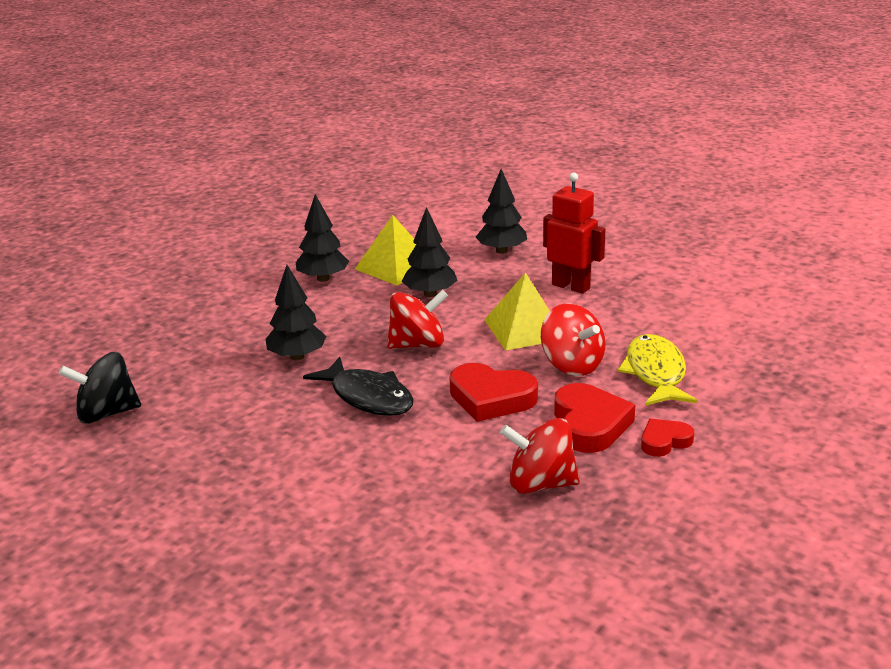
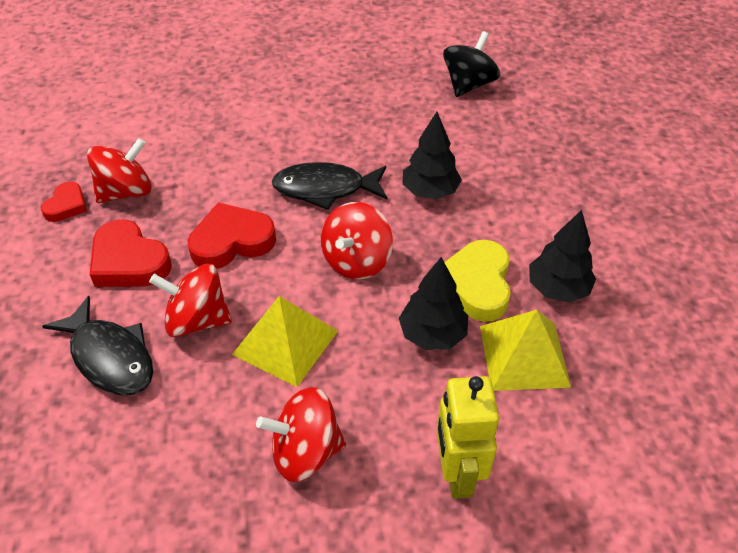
camera: 135 degrees right, 20 degrees up
(364, 300) = (476, 284): none -> yellow heart
(502, 251) = (457, 473): black tree -> yellow robot
(571, 286) = (305, 451): red robot -> red spinning top
(655, 373) = (110, 357): yellow fish -> black fish
(664, 441) = (55, 279): red heart -> red heart (66, 205)

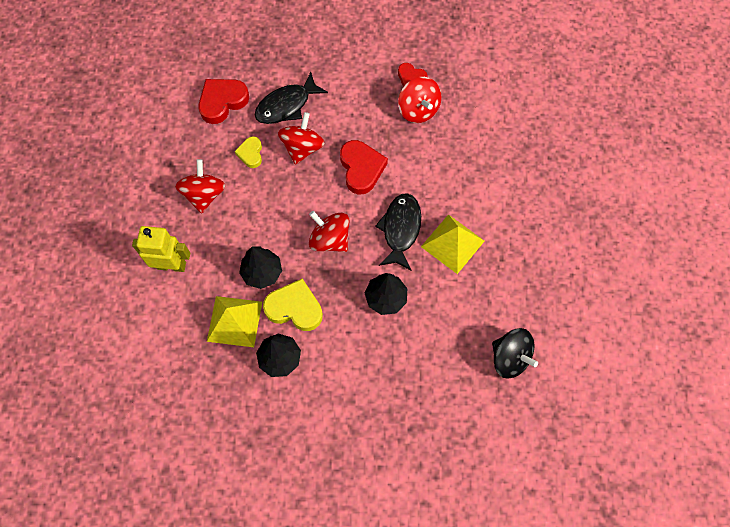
camera: 100 degrees right, 20 degrees up
(129, 261) = (355, 113): red heart -> red heart (222, 102)
(213, 393) = (251, 153): none -> yellow heart
(285, 342) = (276, 192): yellow pyramid -> yellow pyramid (452, 243)

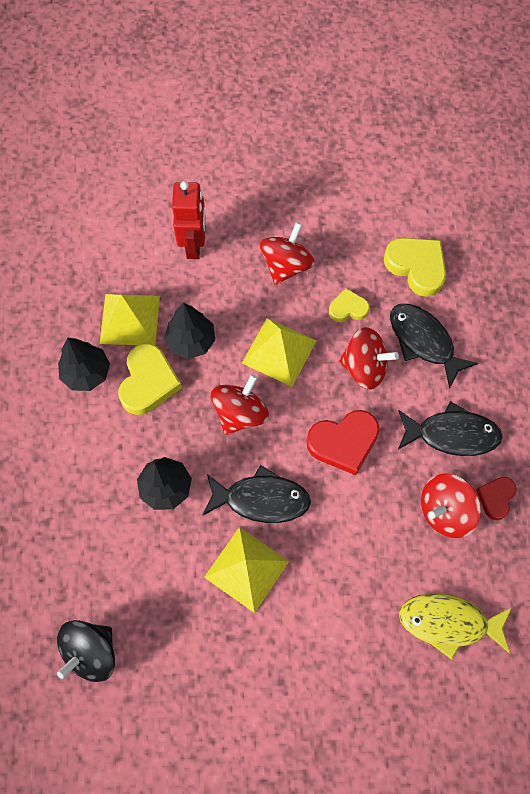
camera: 85 degrees right, 0 degrees up
(171, 265) = (194, 245): yellow robot -> red robot
(204, 194) = (286, 265): red spinning top -> red spinning top turned 60 degrees counterclockwise
(222, 102) = (416, 267): red heart -> yellow heart
(281, 207) = (279, 351): none -> yellow pyramid
(362, 97) = (452, 434): none -> black fish
(495, 118) = (448, 623): none -> yellow fish

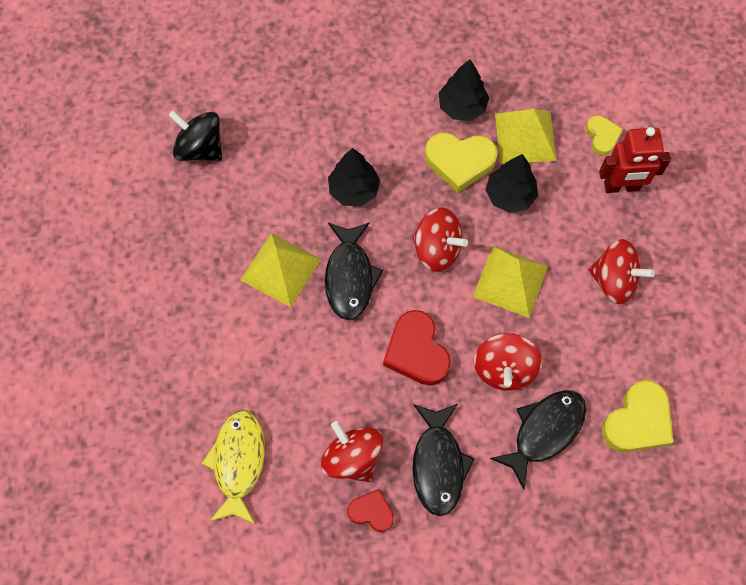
camera: 85 degrees right, 0 degrees up
(348, 308) = (572, 348): yellow heart -> yellow heart (602, 137)

